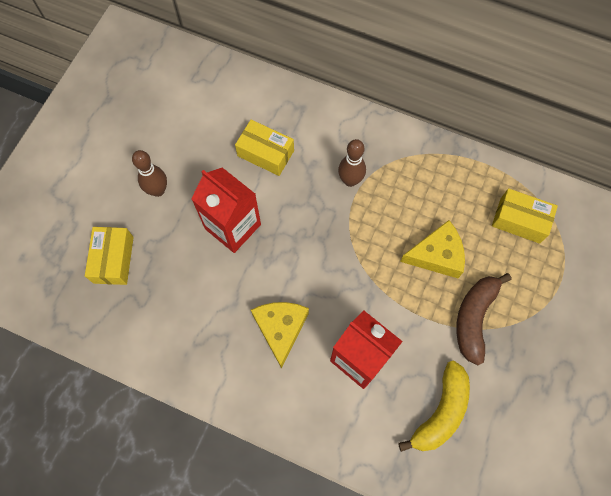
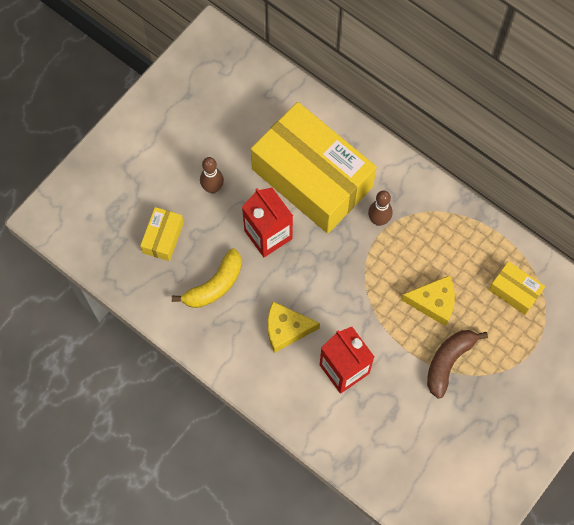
camera: 15 degrees right, 0 degrees up
(265, 153) = (312, 178): yellow box -> yellow box, size x2.42
(280, 329) = (286, 329): yellow cheese -> yellow cheese turned 105 degrees counterclockwise
(440, 411) = (397, 427): yellow banana -> yellow banana (215, 285)

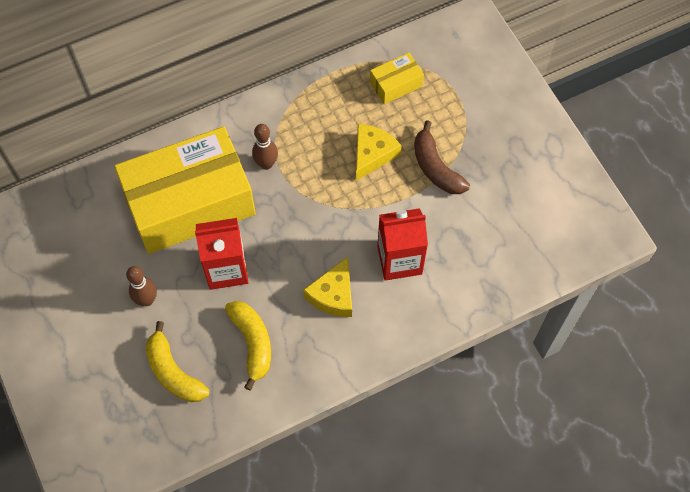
camera: 65 degrees left, 5 degrees down
(163, 237) = (173, 372): yellow box -> yellow banana

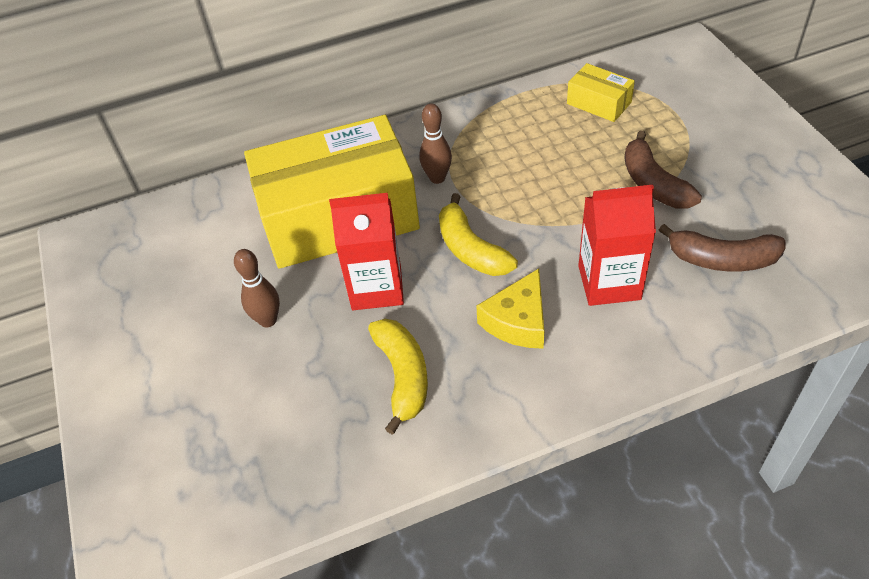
camera: 10 degrees right, 15 degrees down
(173, 372) = (289, 409): yellow banana -> yellow banana (471, 249)
(372, 154) = (571, 169): yellow cheese -> none
(396, 84) = (599, 103): yellow box -> yellow box turned 60 degrees clockwise
(482, 238) = (722, 260): none -> brown banana

